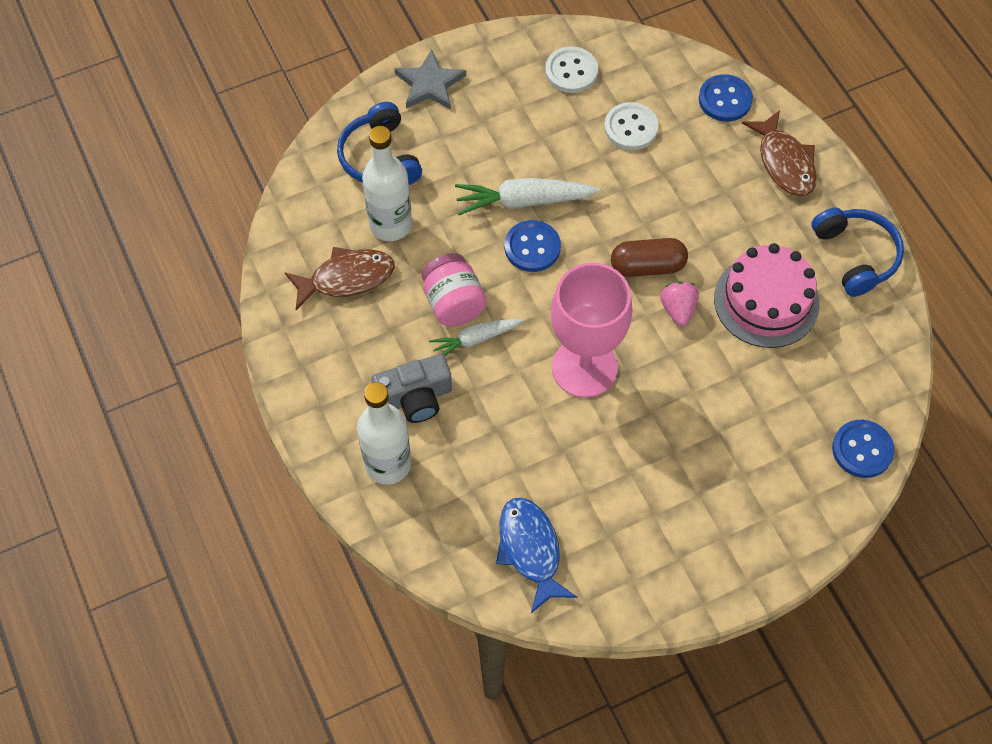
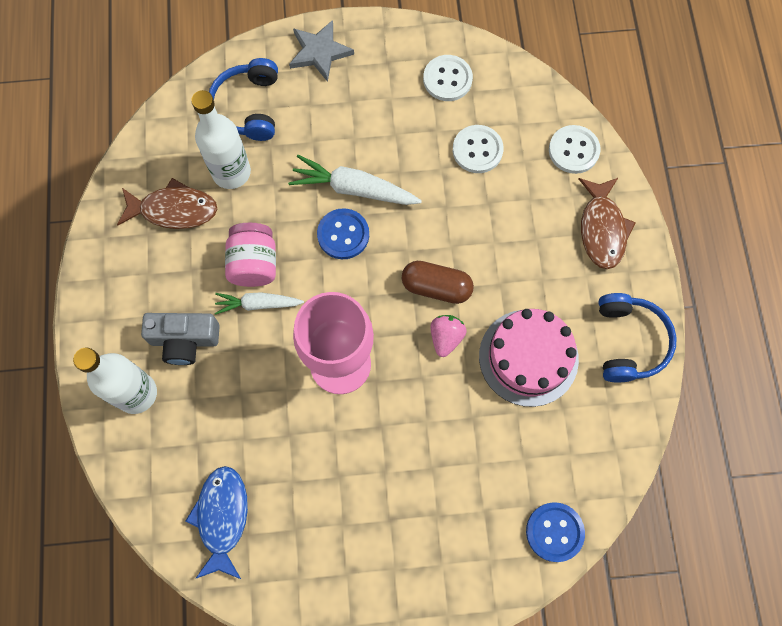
camera: 20 degrees right, 10 degrees up
(725, 99) = (573, 150): blue button -> white button

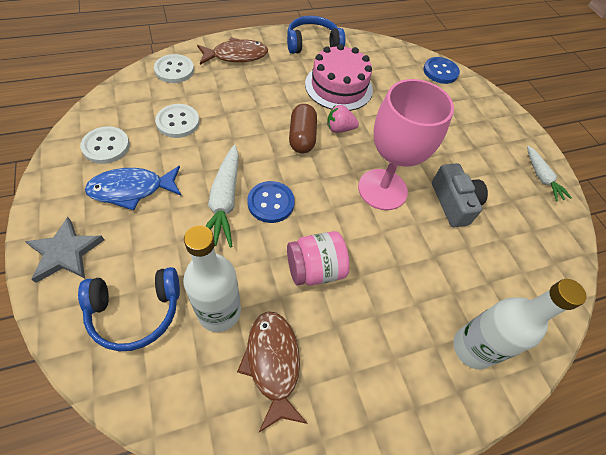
camera: 110 degrees left, 15 degrees down
(184, 340) = (407, 315): grey camera -> grey camera (453, 203)
(222, 517) = (532, 250): blue fish -> blue fish (132, 190)
(258, 304) = (352, 258): white carrot -> white carrot (541, 177)

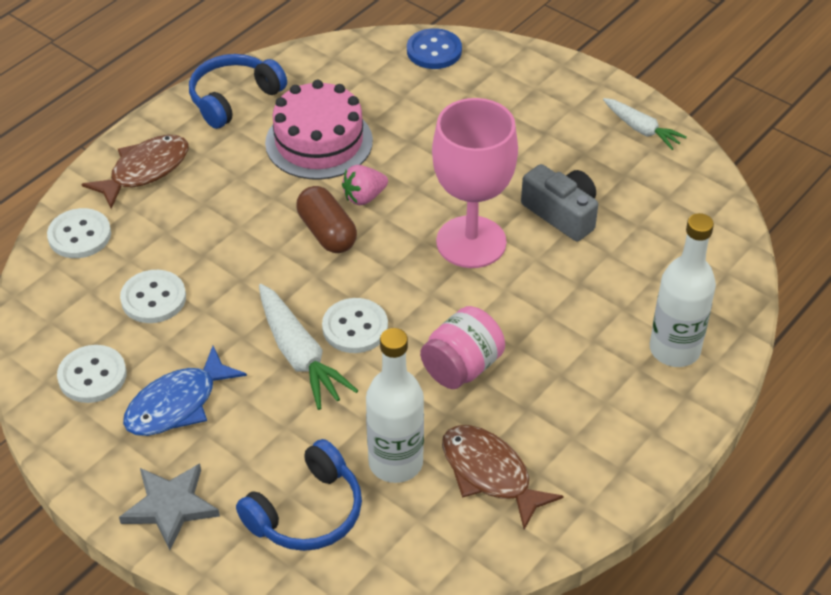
camera: 25 degrees left, 10 degrees down
(271, 203) = (355, 327): blue button -> white button

